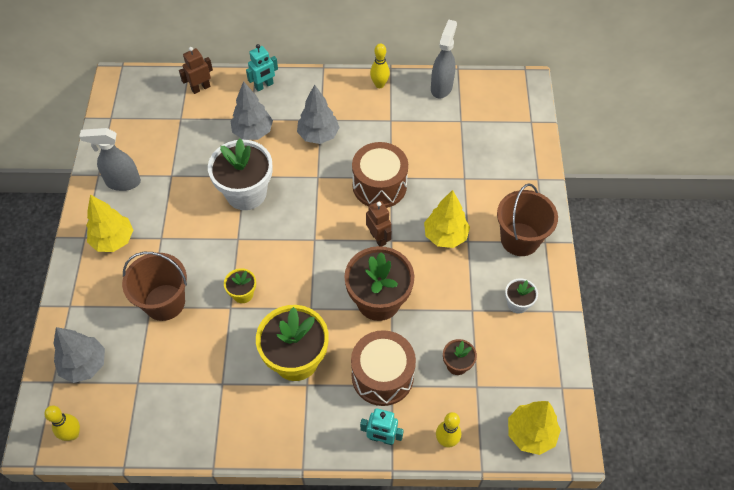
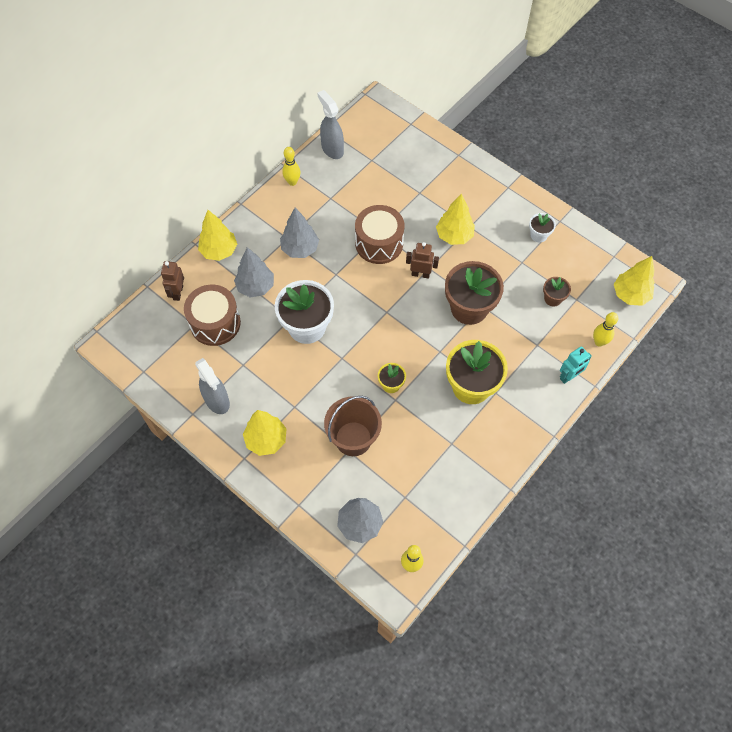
camera: 50 degrees left, 5 degrees up
(123, 182) = (217, 401): grey spray bottle -> grey spray bottle turned 75 degrees counterclockwise
(264, 86) = (219, 251): turquoise robot -> yellow tree
(382, 376) = (526, 345): brown drum -> brown drum (215, 323)
(520, 239) = (494, 198): brown bucket -> none

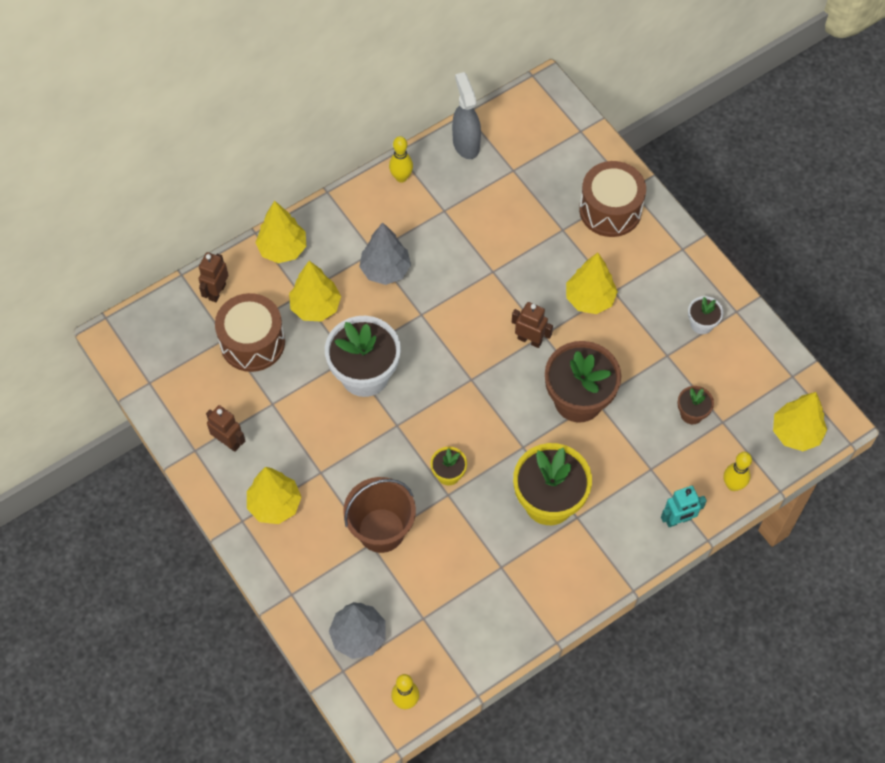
camera: 15 degrees right, 0 degrees up
(217, 401) = (228, 442): grey spray bottle -> brown robot
(256, 286) = (315, 307): grey tree -> yellow tree
(379, 243) = (488, 286): brown drum -> brown drum (610, 210)

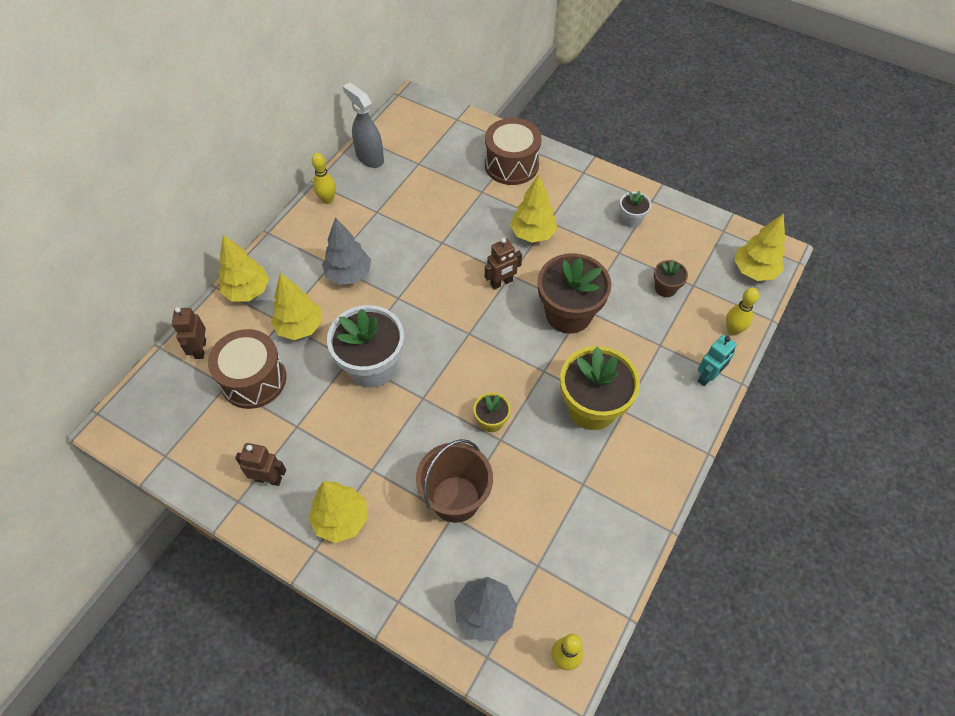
camera: 25 degrees left, 5 degrees down
(529, 340) = (501, 283): brown robot -> brown robot turned 150 degrees clockwise

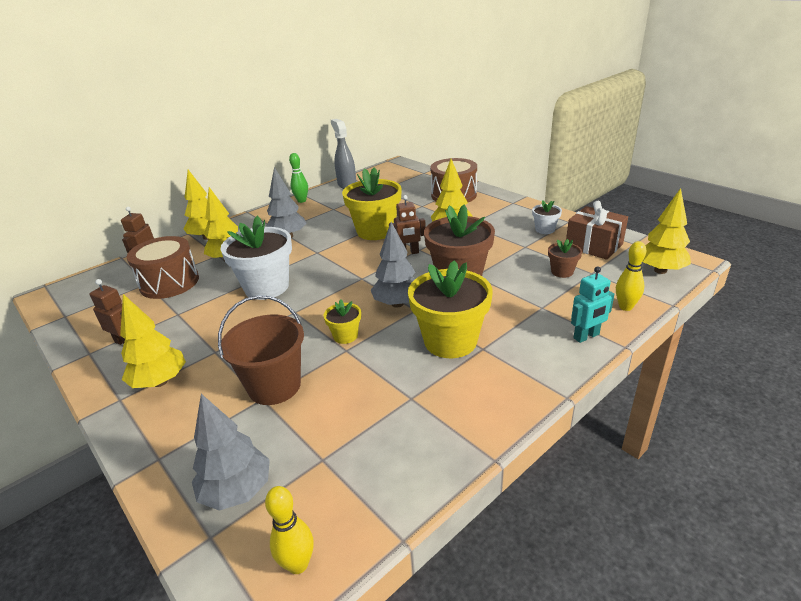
camera: 20 degrees right, 25 degrees down
(327, 200) = (301, 200): yellow bowling pin -> green bowling pin
(448, 249) = (375, 231): none -> yellow flower pot
(522, 366) = (397, 303): none -> grey tree
(686, 240) = (594, 246): none -> brown gift

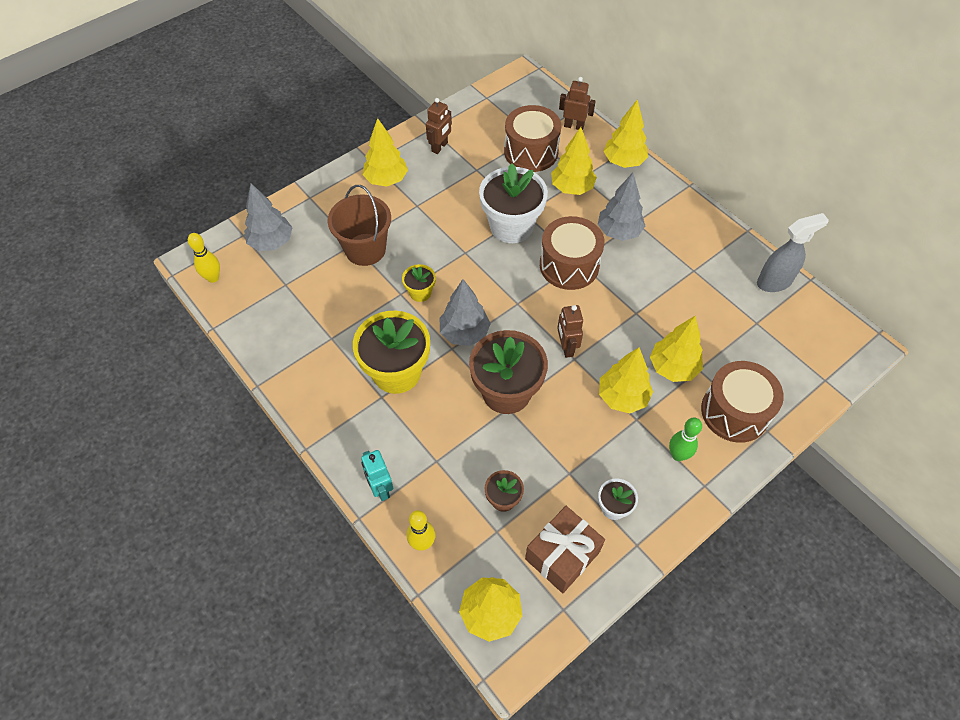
camera: 90 degrees right, 25 degrees up
(301, 200) = (720, 235): green bowling pin -> green bowling pin (678, 455)
(321, 256) = (569, 265): none -> brown drum
(375, 231) = (625, 316): yellow flower pot -> none
(422, 213) = (673, 368): none -> yellow tree

